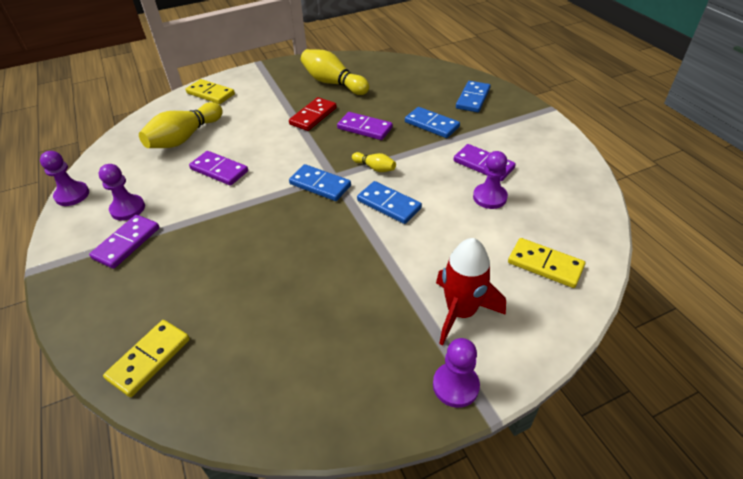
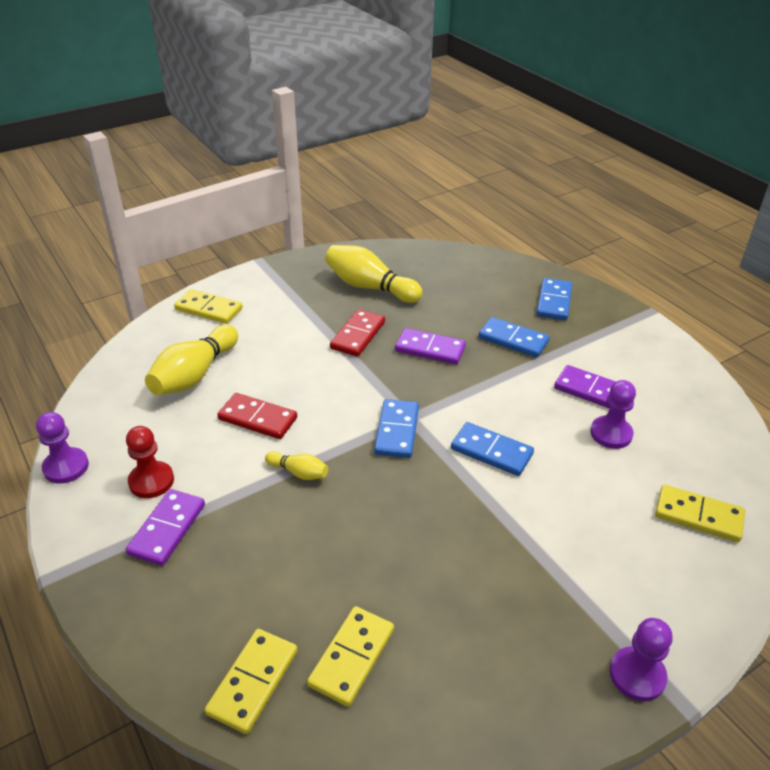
camera: 10 degrees left, 5 degrees down
(128, 209) = (151, 481): purple pawn -> red pawn
(219, 170) = (257, 419): purple domino -> red domino
(230, 348) = (351, 657): none -> yellow domino
(320, 185) = (397, 431): blue domino -> blue domino turned 75 degrees clockwise
(375, 168) = (459, 403): yellow bowling pin -> yellow bowling pin (298, 472)
(461, 312) = (618, 584): red rocket -> none

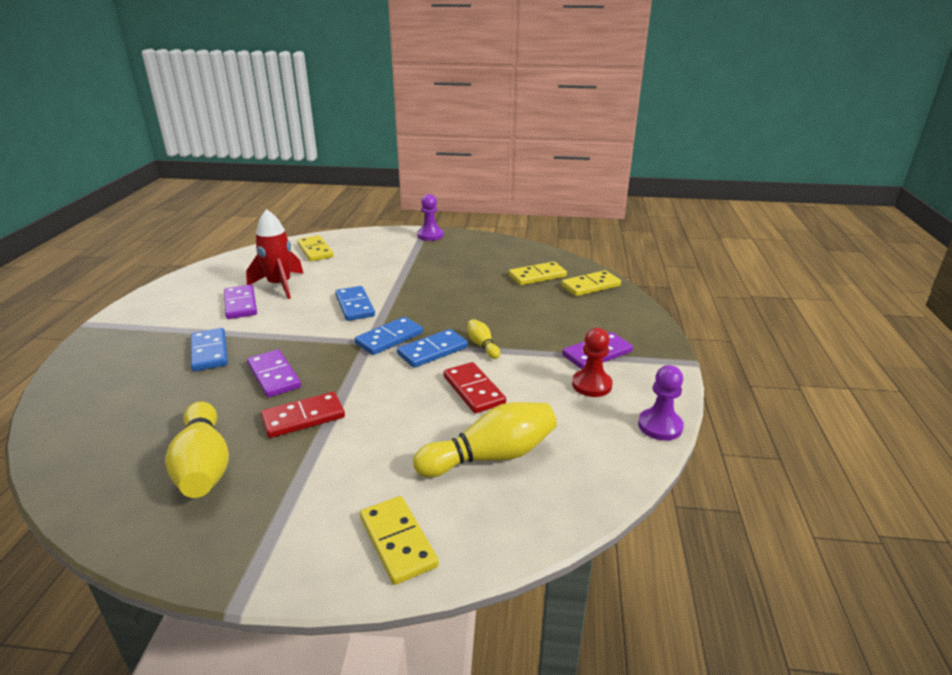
camera: 140 degrees left, 10 degrees down
(554, 301) = (117, 362): blue domino -> blue domino (433, 351)
(611, 434) = (279, 285): purple pawn -> red rocket

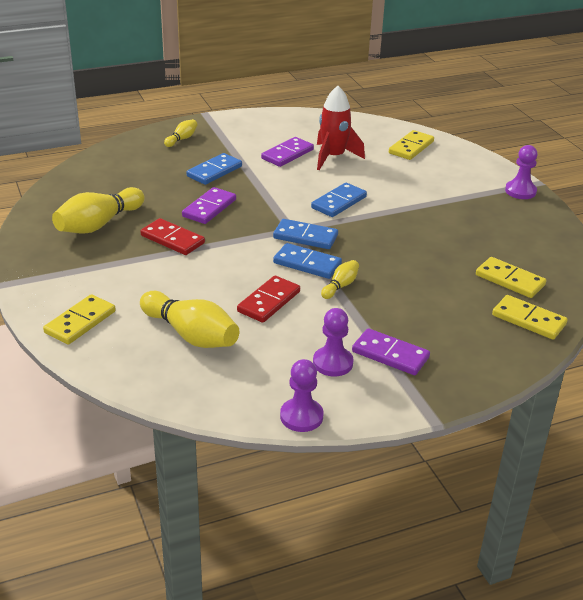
camera: 60 degrees right, 5 degrees up
(113, 353) = (182, 139): none -> yellow bowling pin
(591, 385) = (333, 363): red pawn -> purple pawn

